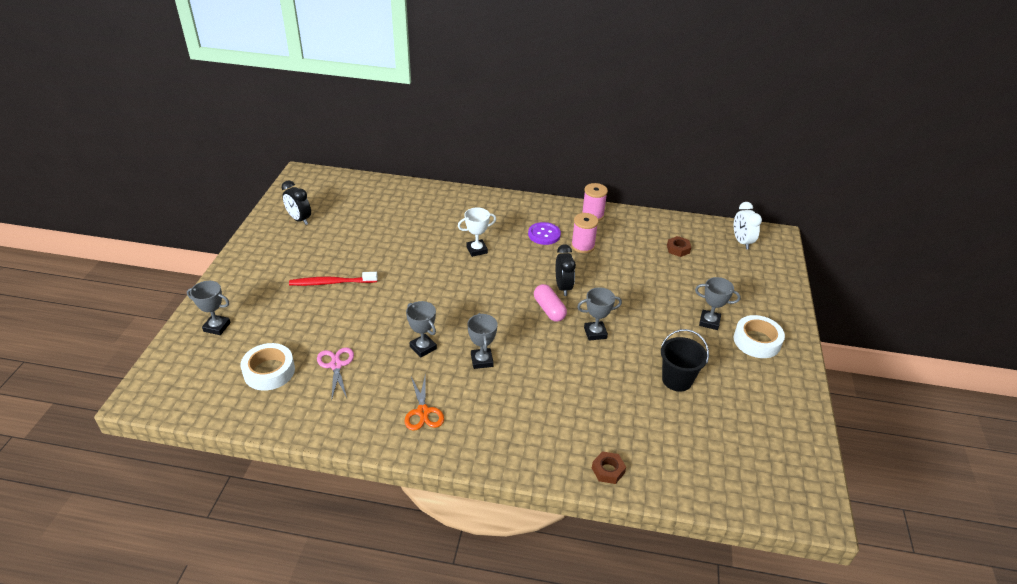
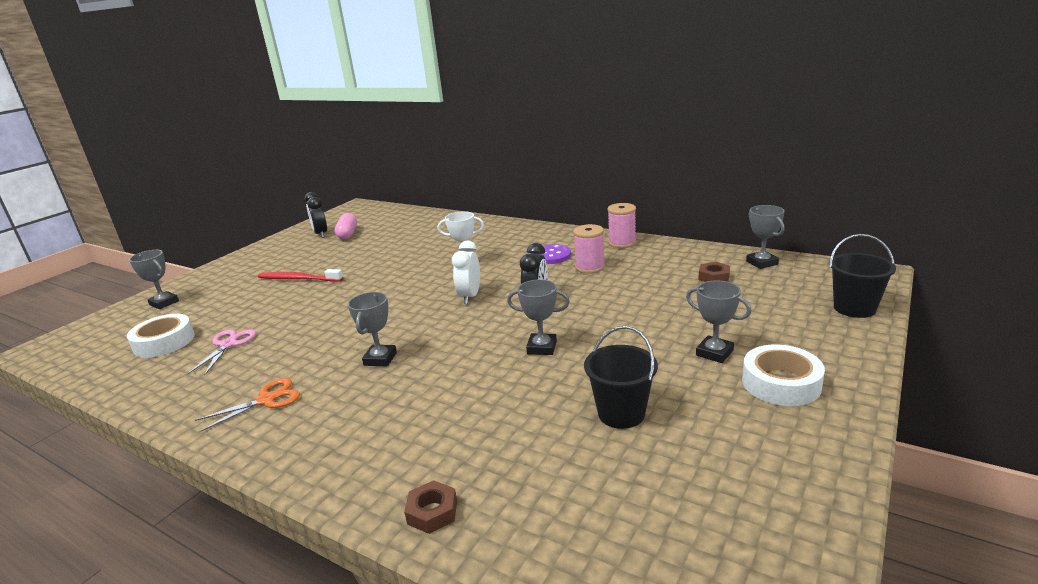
camera: 25 degrees right, 15 degrees down
(423, 347) = (329, 339): grey trophy -> grey trophy (762, 263)
(423, 412) = (267, 400): orange scissors -> orange scissors turned 135 degrees counterclockwise
(549, 309) = (502, 320): pink capsule -> pink capsule (348, 234)
(741, 242) = (812, 276): white clock -> white clock (470, 296)
(776, 271) = (854, 308): none -> black bucket

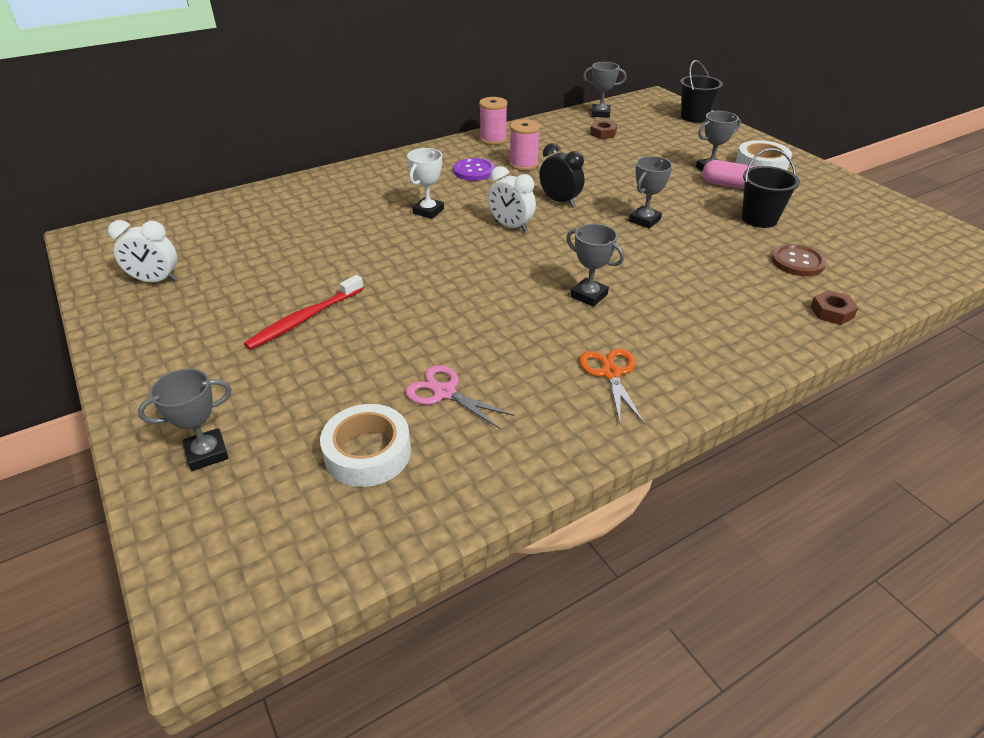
camera: 65 degrees left, 15 degrees up
(321, 234) = (155, 280): black clock -> white clock
(348, 234) = (199, 261): pink capsule -> pink capsule (728, 185)
(536, 463) = (797, 262): none -> brown button

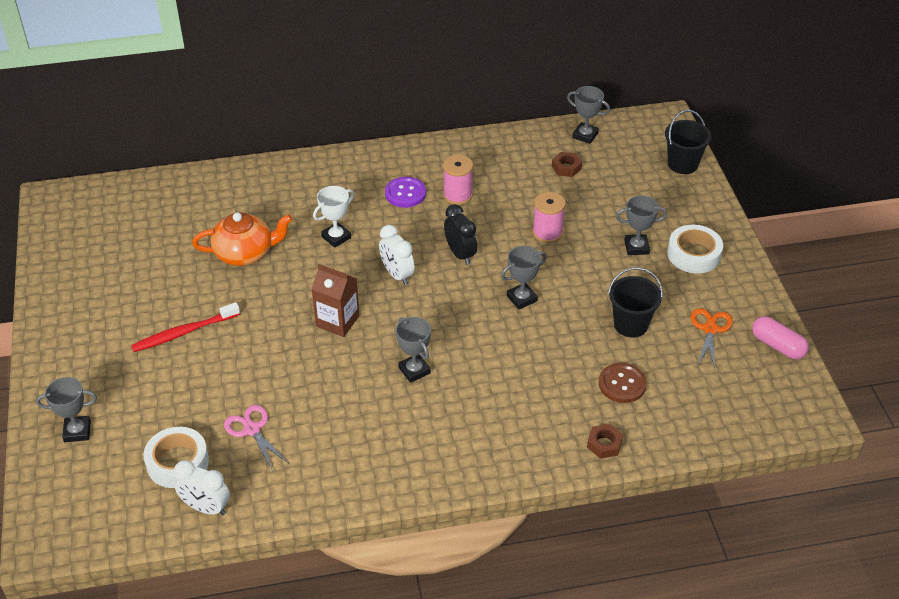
camera: 20 degrees right, 5 degrees up
(155, 280) = (89, 262): white clock -> white clock (206, 508)
(338, 240) = (245, 253): none -> orange teapot
(476, 273) = (337, 321): none -> brown carton
(493, 139) = (449, 151): pink spool -> pink spool (547, 233)
(611, 373) = (381, 449): orange scissors -> orange scissors (710, 329)
(728, 185) = (637, 273): pink capsule -> pink capsule (777, 345)

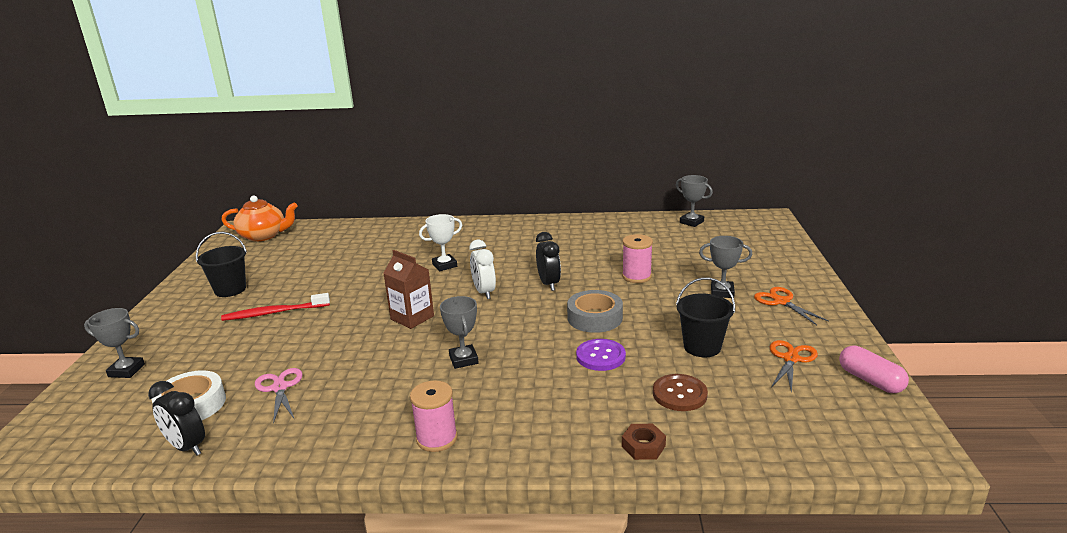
camera: 15 degrees right, 20 degrees down
(206, 508) = (186, 447): white clock -> black clock
(245, 253) = (362, 269): orange teapot -> orange teapot (263, 236)
(405, 193) = (518, 244): purple button -> purple button (600, 356)
(457, 195) = (563, 248): pink spool -> pink spool (437, 438)
(521, 298) = (594, 318): grey trophy -> grey tape
(566, 167) = (668, 239): brown nut -> none
(682, 164) = (780, 243): black bucket -> black bucket (230, 290)
(693, 254) = (781, 302): white tape -> orange scissors

